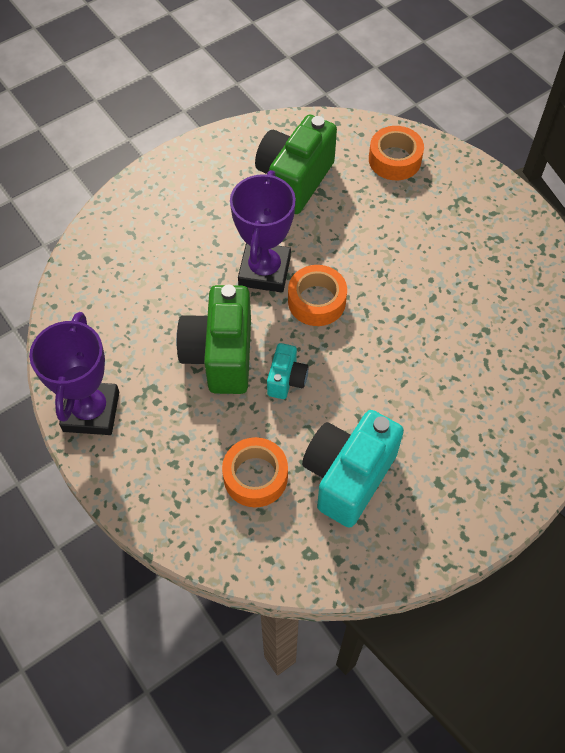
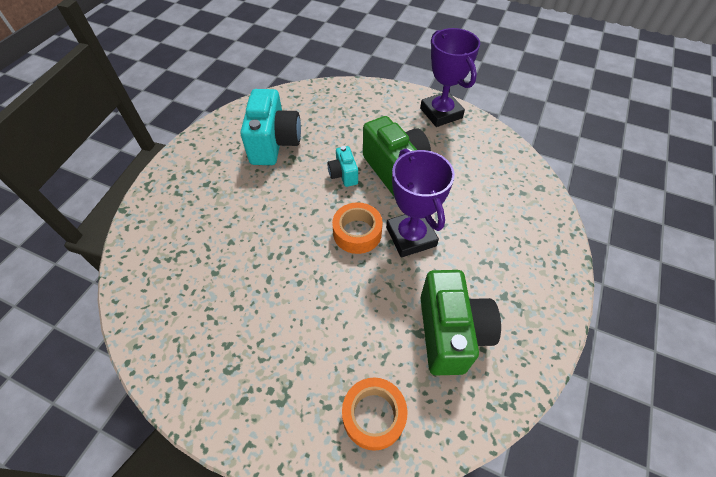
camera: 150 degrees right, 5 degrees down
(255, 476) = (327, 123): orange tape -> none

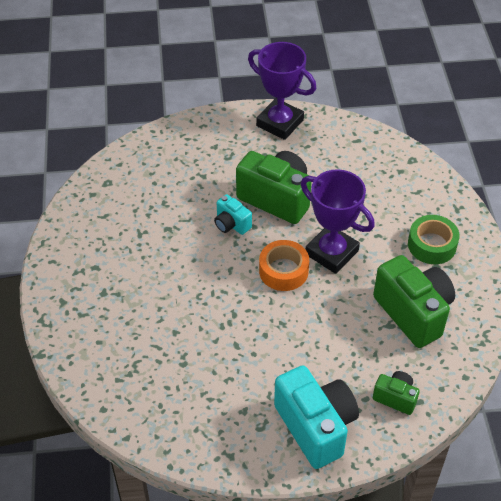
camera: 30 degrees left, 5 degrees down
(274, 143) = (138, 223): turquoise camera -> turquoise camera (316, 427)
(373, 415) = (395, 398): orange tape -> green camera
(512, 274) = (432, 245): none -> green tape

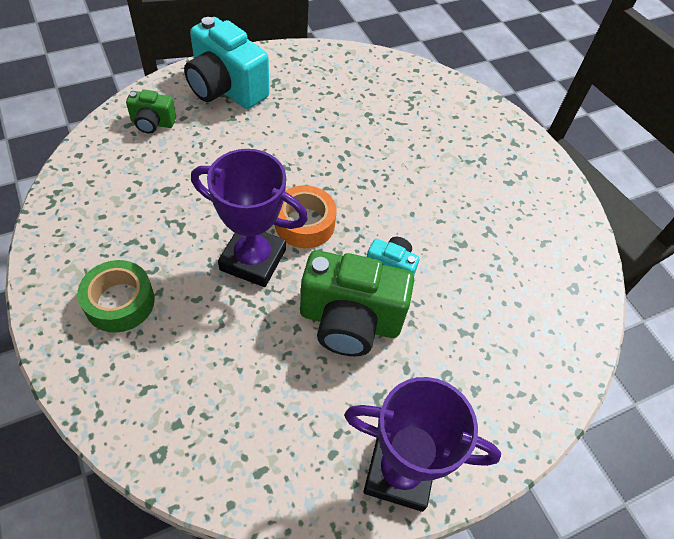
camera: 155 degrees right, 5 degrees up
(413, 313) = (140, 208): green camera -> none

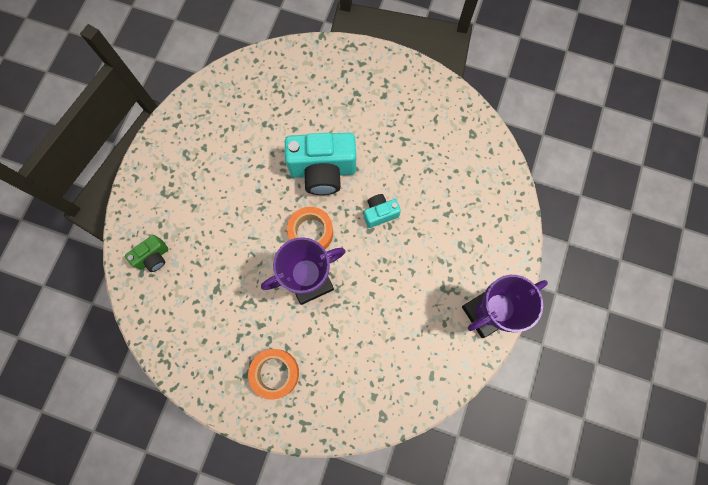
camera: 40 degrees left, 20 degrees up
(120, 302) = (275, 373): green tape -> orange tape
(226, 88) = (164, 189): turquoise camera -> turquoise camera (323, 171)
(350, 321) = (392, 264): green camera -> none

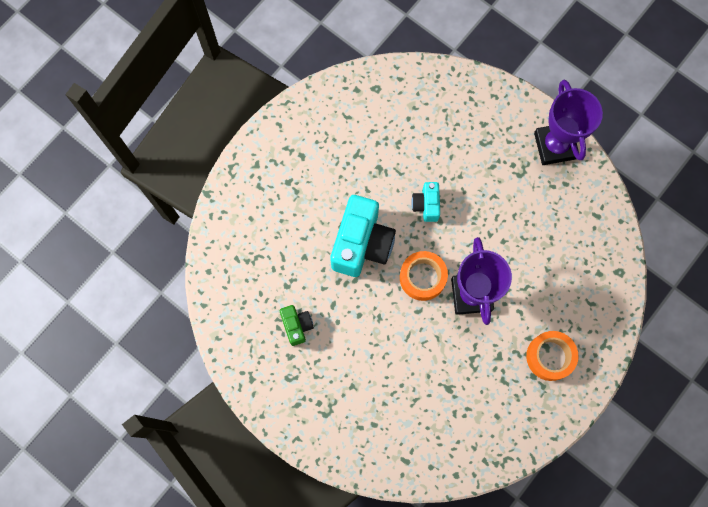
camera: 70 degrees left, 0 degrees up
(153, 257) = (393, 443): green camera -> green camera (297, 326)

